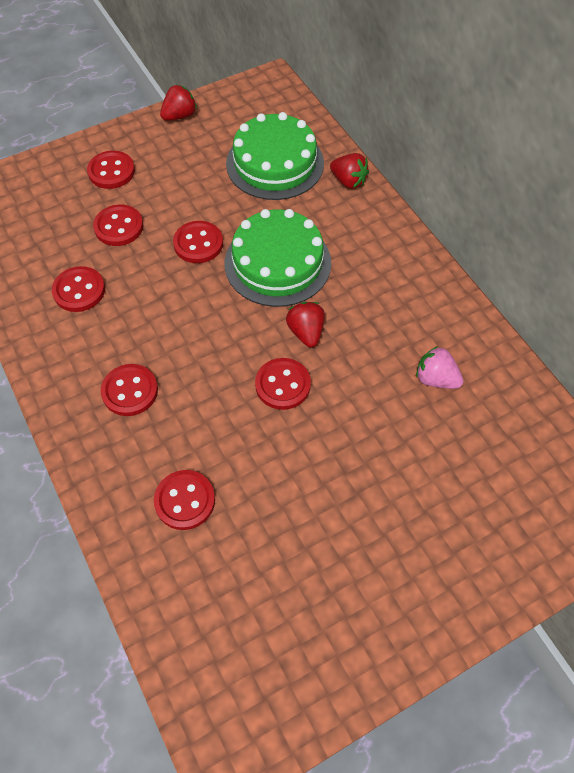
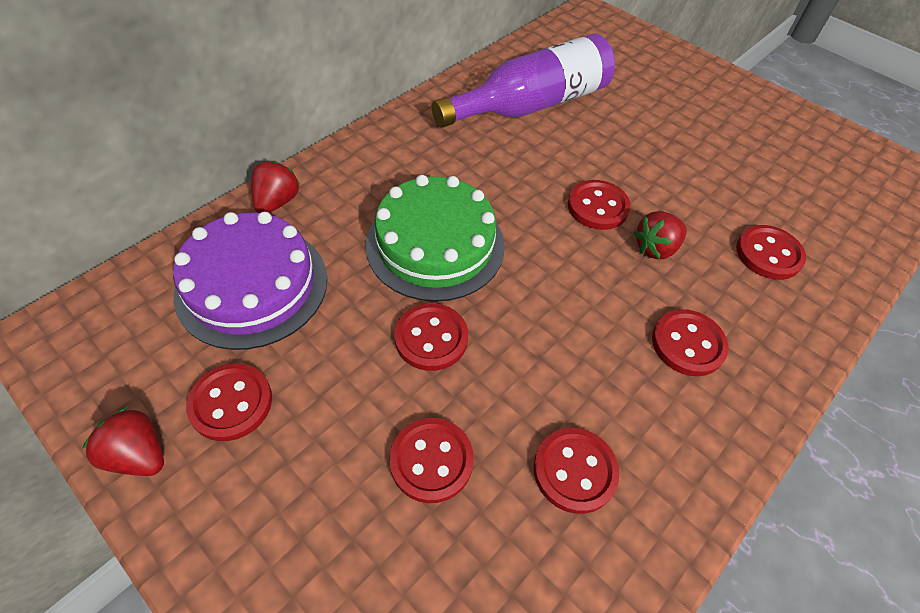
camera: 110 degrees left, 5 degrees down
(111, 171) = (303, 526): red button -> red button (231, 403)
(275, 163) = (252, 285): green cake -> purple cake
(306, 332) = (523, 200): red strawberry -> red strawberry (655, 248)
(436, 379) = (531, 105): pink strawberry -> purple bottle

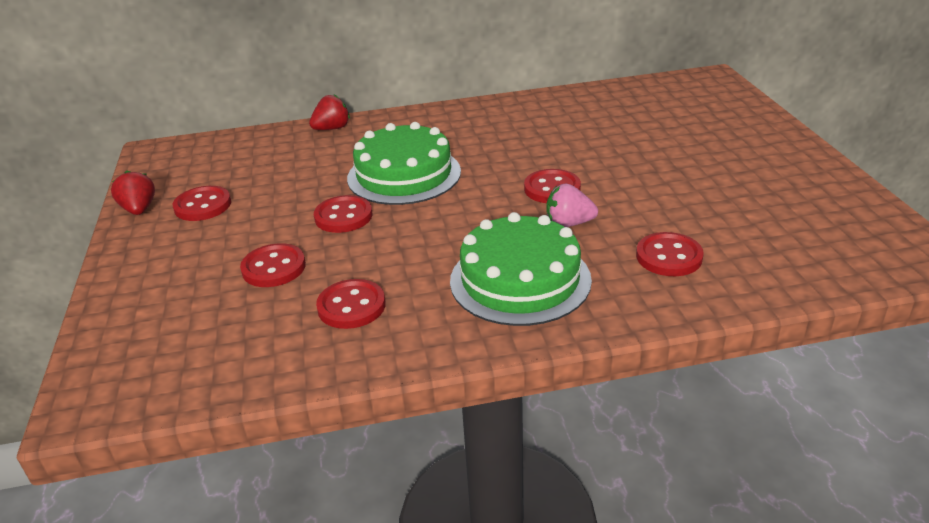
camera: 40 degrees right, 20 degrees down
(252, 285) = (272, 161): purple cake -> none
(531, 105) = (576, 121): purple bottle -> none
(655, 248) = (568, 223): red strawberry -> pink strawberry
(688, 344) = (520, 280): red button -> green cake

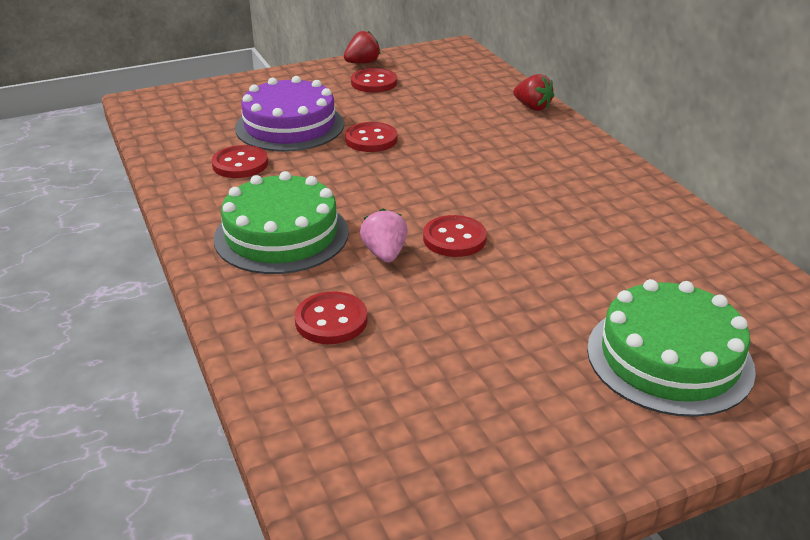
camera: 75 degrees right, 0 degrees up
(274, 268) = (290, 126): red button -> purple cake
(404, 175) = (454, 155): green cake -> green cake (669, 358)

